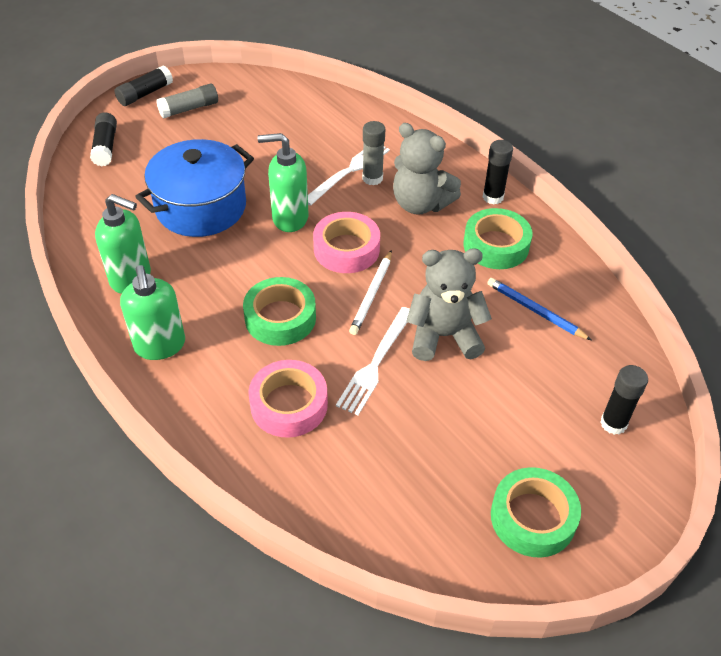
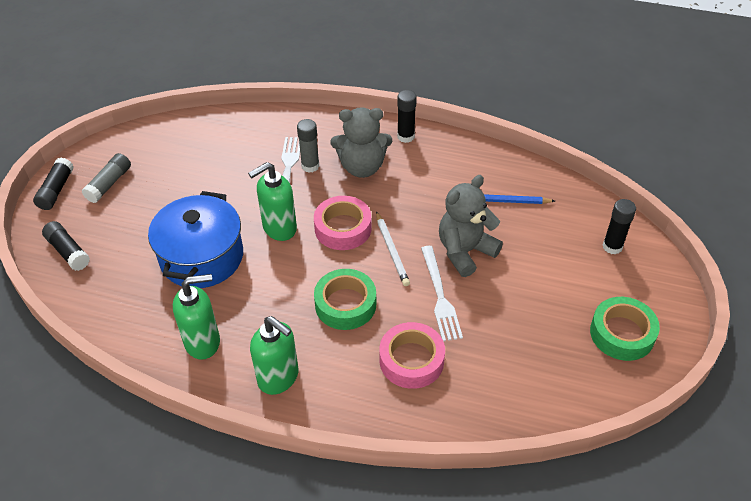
camera: 35 degrees left, 0 degrees up
(496, 245) = (439, 170): green tape -> none

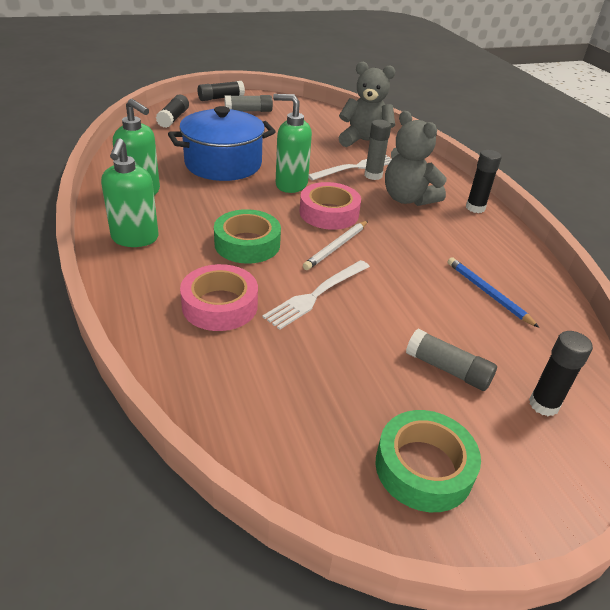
camera: 50 degrees right, 10 degrees down
(465, 251) = (390, 291): grey teddy bear -> grey teddy bear (364, 141)
(557, 271) = (447, 369): none -> grey glue stick

